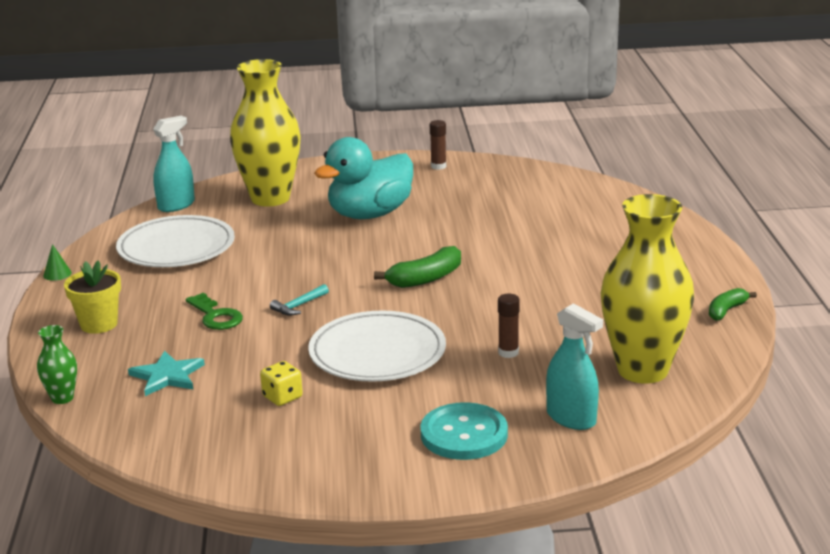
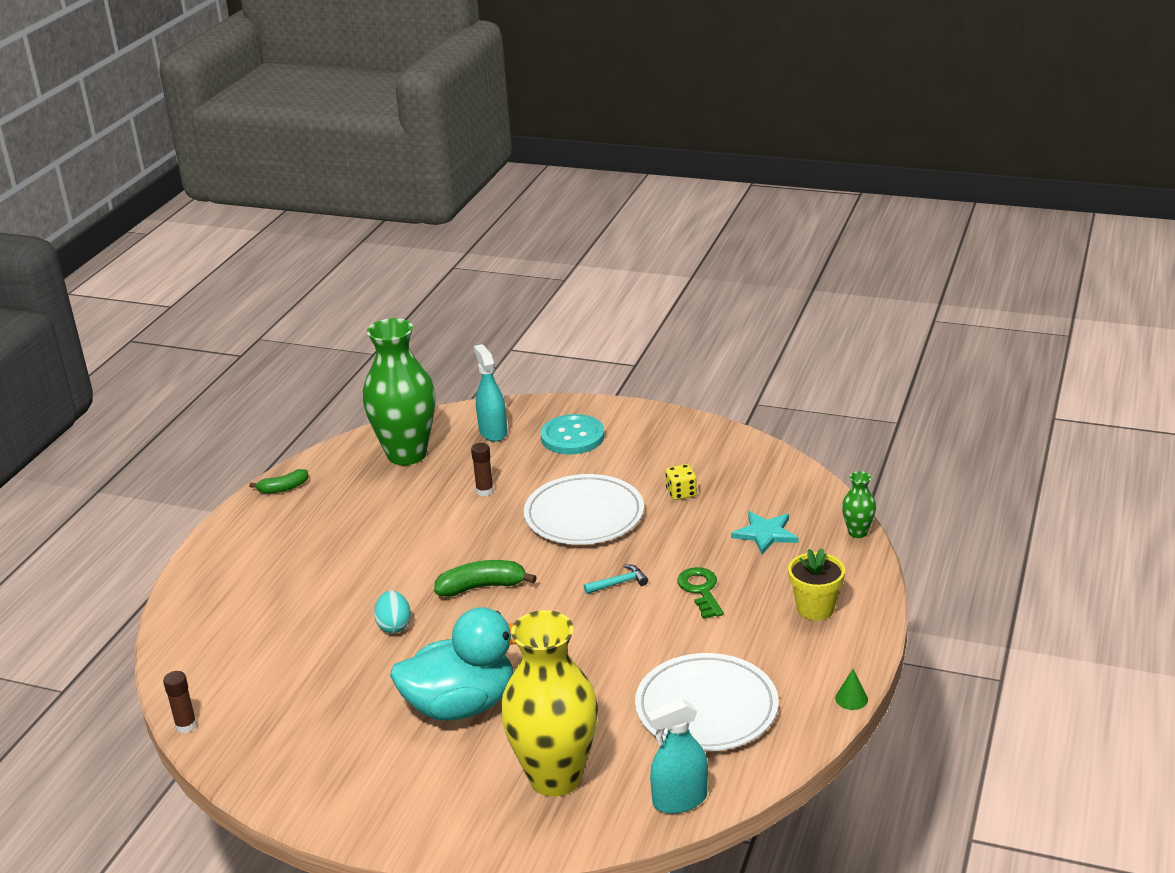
camera: 155 degrees left, 5 degrees up
(438, 166) = (305, 784): brown glue stick -> brown glue stick (186, 726)
(474, 242) = (394, 625): none -> turquoise egg
(642, 370) = (407, 454): yellow vase -> green vase

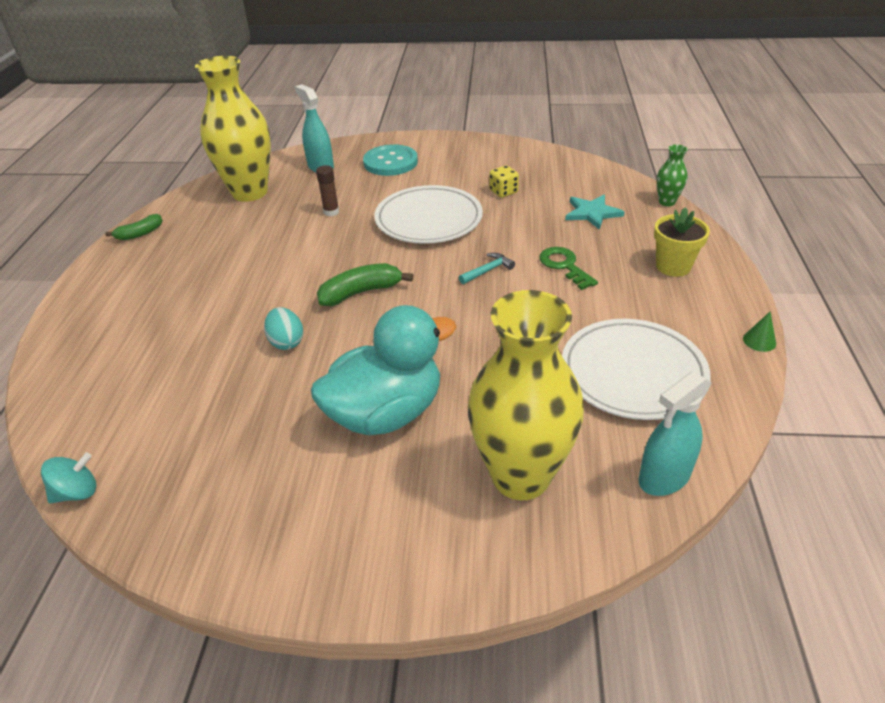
camera: 15 degrees left, 10 degrees up
(186, 726) = (77, 492): brown glue stick -> turquoise spinning top
(407, 454) = (250, 192): green vase -> yellow vase

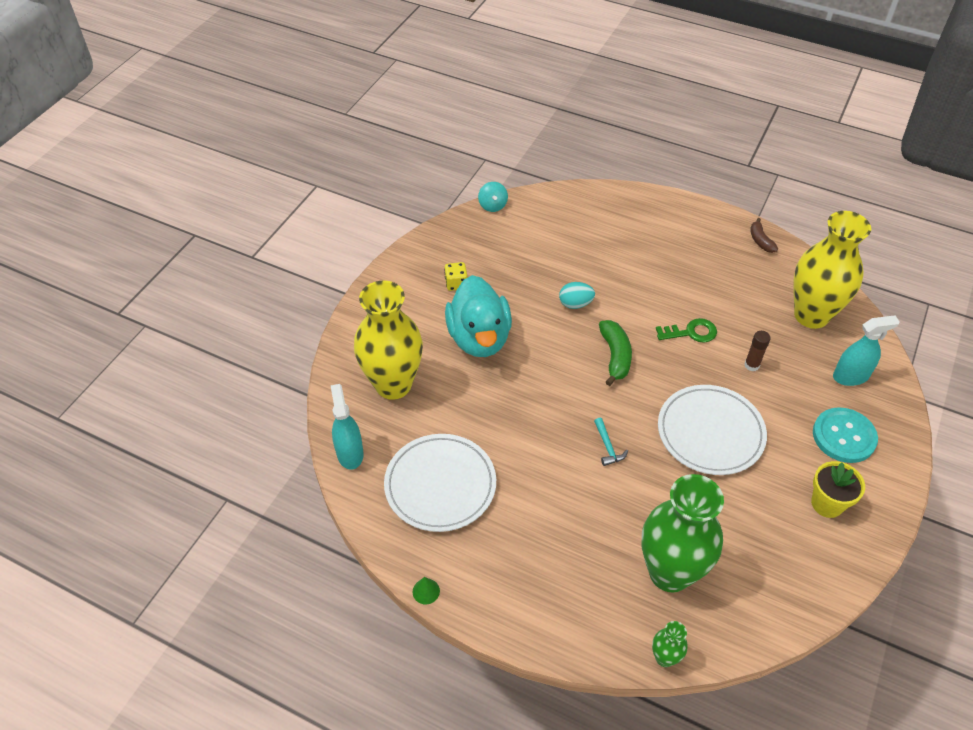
camera: 110 degrees right, 10 degrees up
(140, 234) = (760, 241): green banana -> brown banana
(503, 192) = (743, 513): yellow dice -> yellow dice (456, 283)
(564, 266) = (589, 505): green key -> green key (691, 332)
(592, 213) = (670, 573): turquoise star -> green vase
(673, 266) = (550, 590): yellow flower pot -> yellow flower pot (827, 503)

